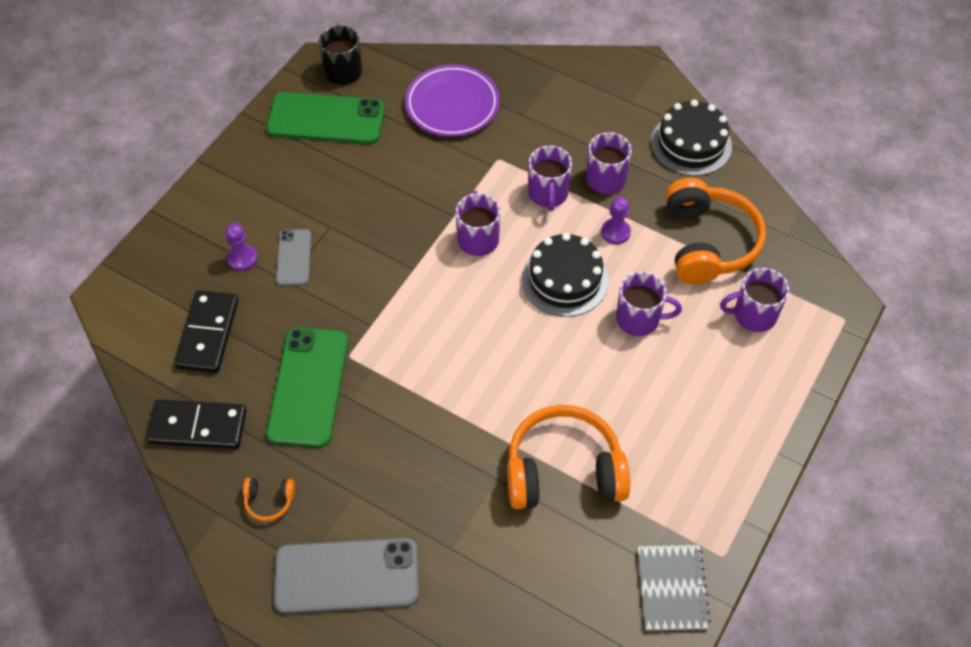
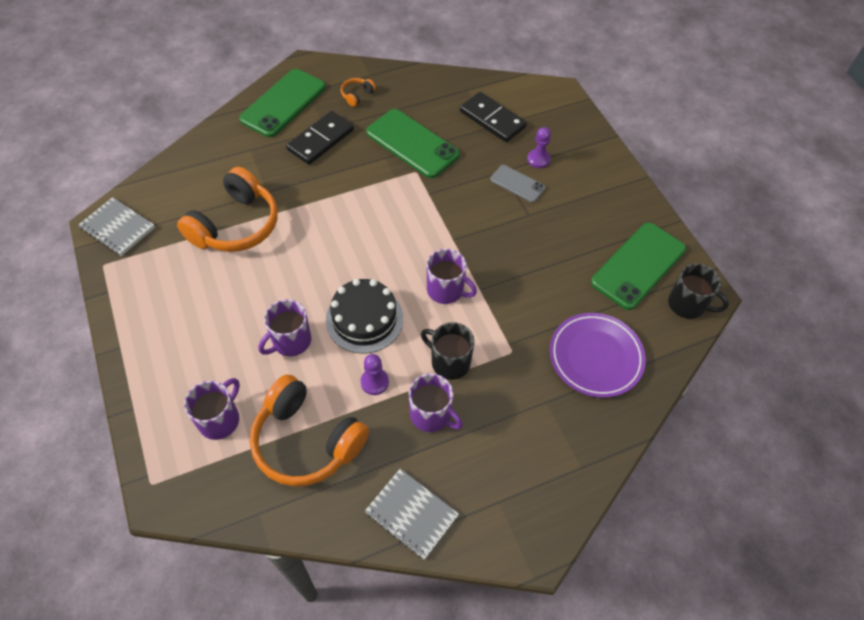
camera: 125 degrees right, 0 degrees up
(198, 426) = (431, 89): black domino -> black domino (320, 140)
(347, 576) = (283, 103): grey phone -> green phone
(548, 194) = (449, 362): purple mug -> black mug
(691, 144) = (411, 514): black cake -> grey notebook

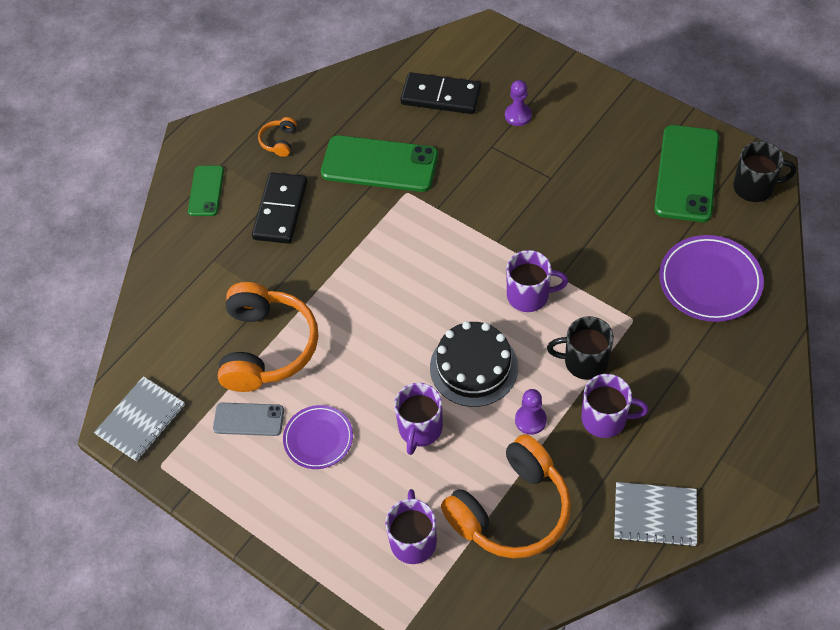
camera: 25 degrees left, 0 degrees up
(117, 228) = (141, 420): grey notebook -> grey notebook turned 60 degrees counterclockwise
(217, 307) = (318, 439): none -> purple plate
(283, 103) = (206, 191): green phone -> green phone, size x0.54
(307, 441) = (511, 510): orange headphones -> orange headphones turned 45 degrees counterclockwise
(517, 184) = (516, 152): grey phone -> grey phone (248, 419)

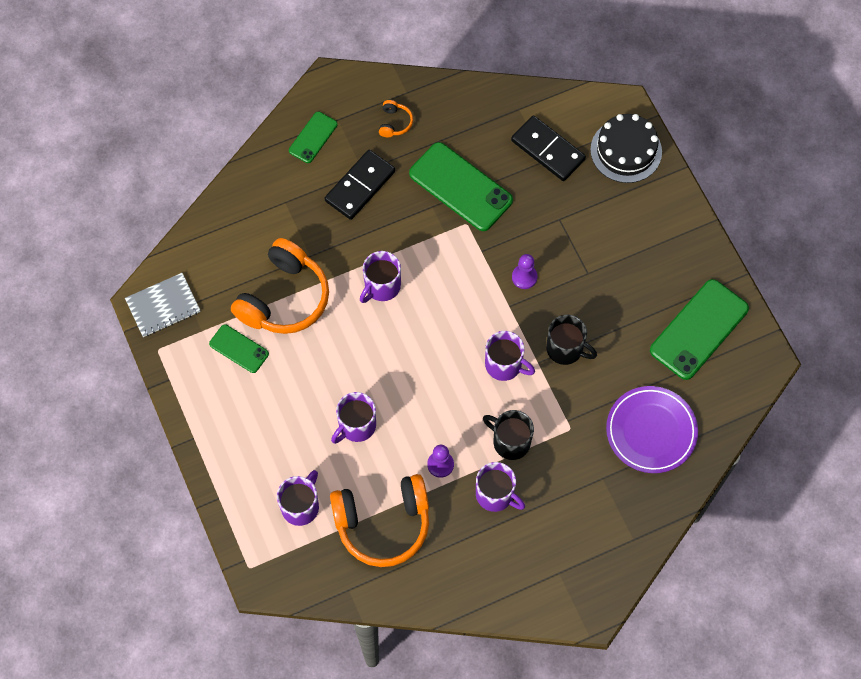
camera: 25 degrees right, 10 degrees up
(248, 419) = (239, 349): grey phone -> green phone
(279, 141) = (394, 123): orange headphones -> orange headphones turned 150 degrees clockwise
(318, 439) = (279, 392): purple plate -> none
(360, 287) = (381, 286): none -> purple mug
(473, 367) = (425, 399): black cake -> black cake (626, 151)
(518, 115) = (598, 202): purple pawn -> purple pawn (524, 277)
(655, 515) = (482, 586): grey notebook -> none
(754, 187) = (745, 372): black mug -> black mug (565, 349)

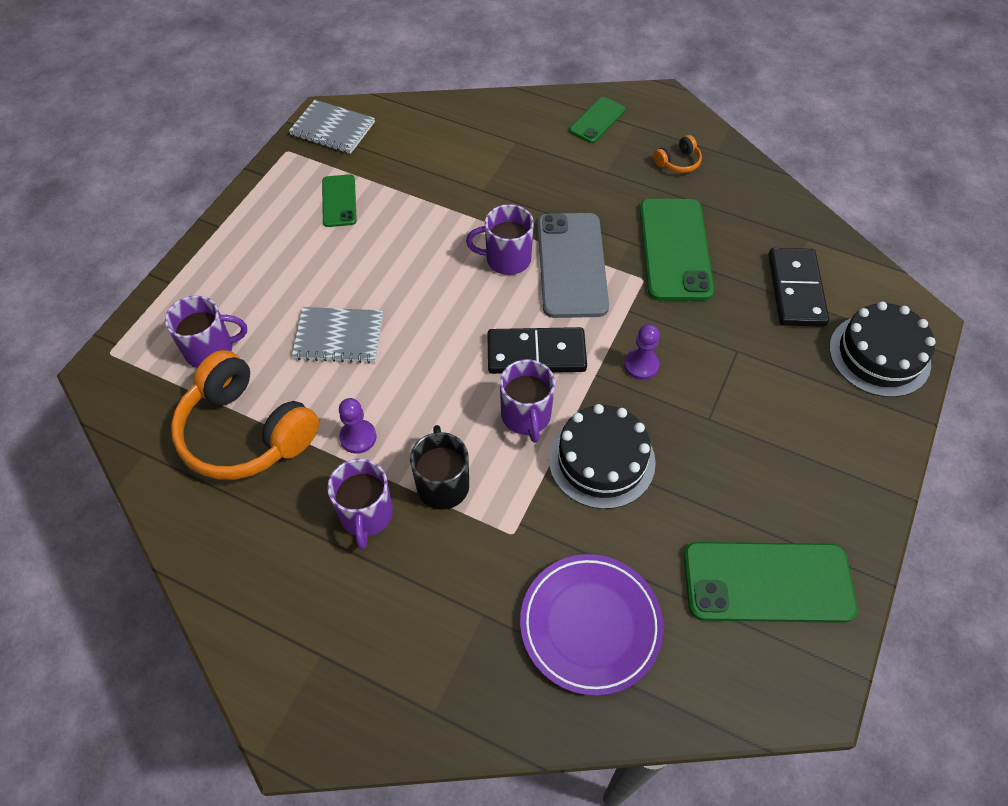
camera: 50 degrees right, 10 degrees down
(284, 298) = (421, 199): orange headphones -> none
(313, 137) = (597, 120): green phone -> green phone turned 45 degrees counterclockwise
(356, 426) = (339, 337): purple mug -> grey notebook
(360, 186) = (589, 179): black domino -> black domino (536, 354)
(420, 254) = (571, 265): none -> grey phone
(565, 349) = (601, 460): black mug -> black cake

